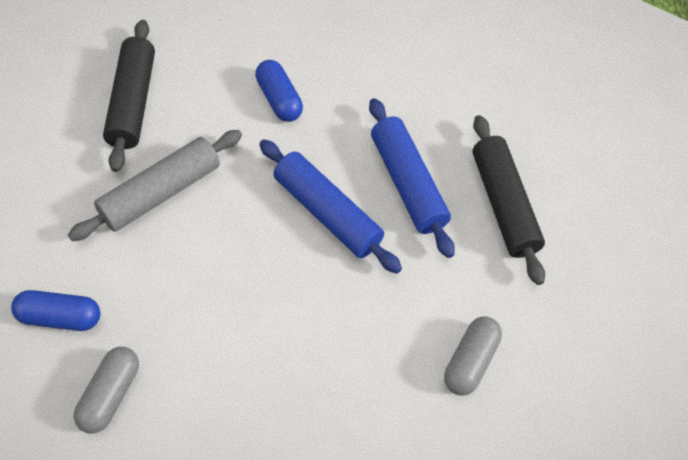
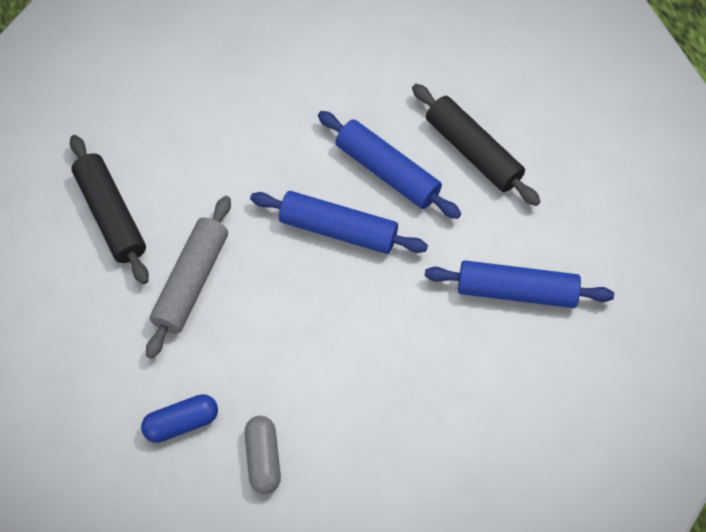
camera: 25 degrees left, 5 degrees up
(279, 99) = (235, 150): blue capsule -> none
(470, 361) = (516, 291): grey capsule -> blue rolling pin

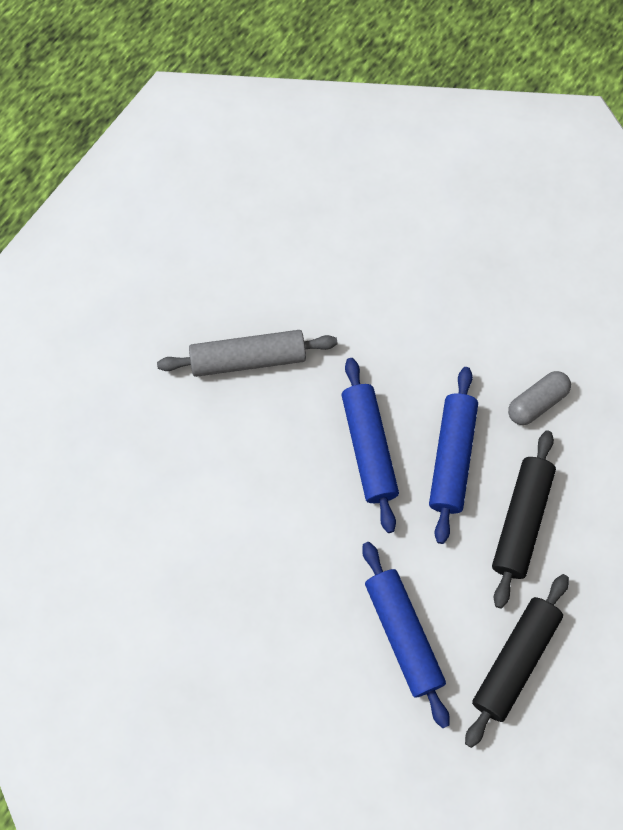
camera: 60 degrees right, 5 degrees up
(110, 215) = (270, 263): black rolling pin -> black rolling pin (514, 661)
(181, 423) = (120, 424): blue capsule -> none
(263, 459) = (124, 506): grey capsule -> grey capsule (537, 403)

